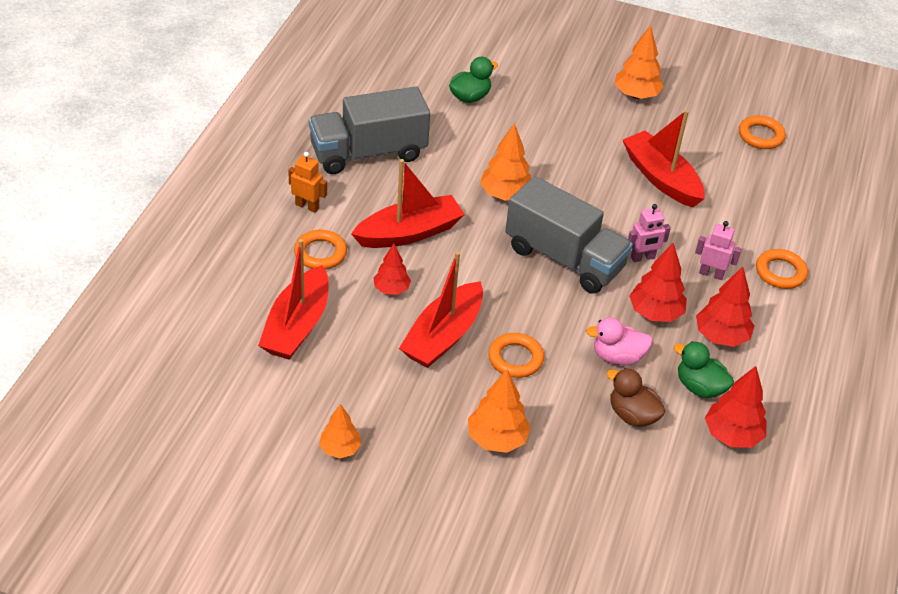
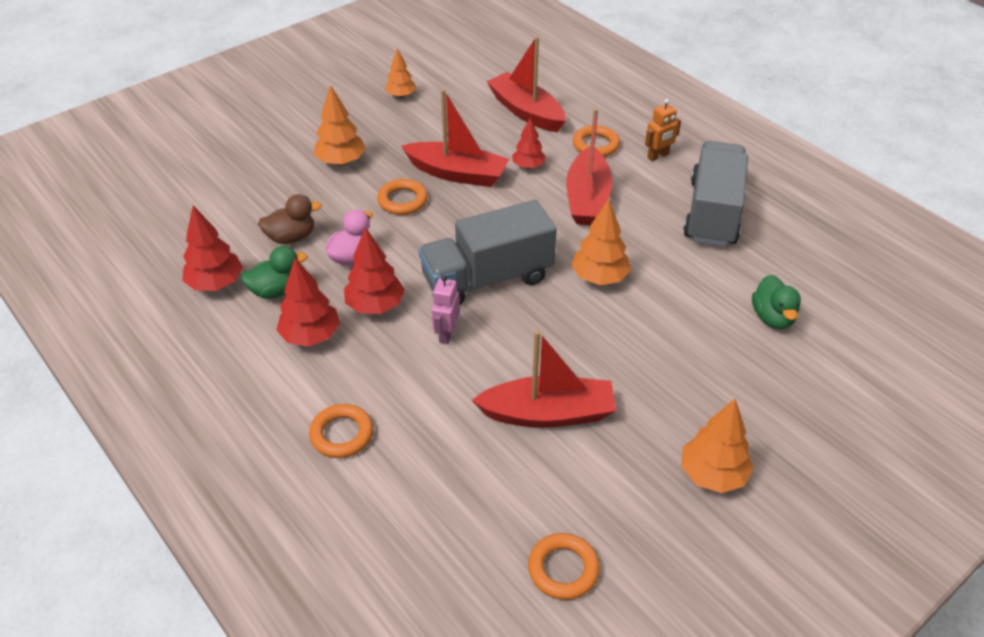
camera: 125 degrees right, 0 degrees up
(443, 336) = (457, 173): red boat -> red boat turned 135 degrees clockwise
(711, 274) = (386, 374): pink robot -> none

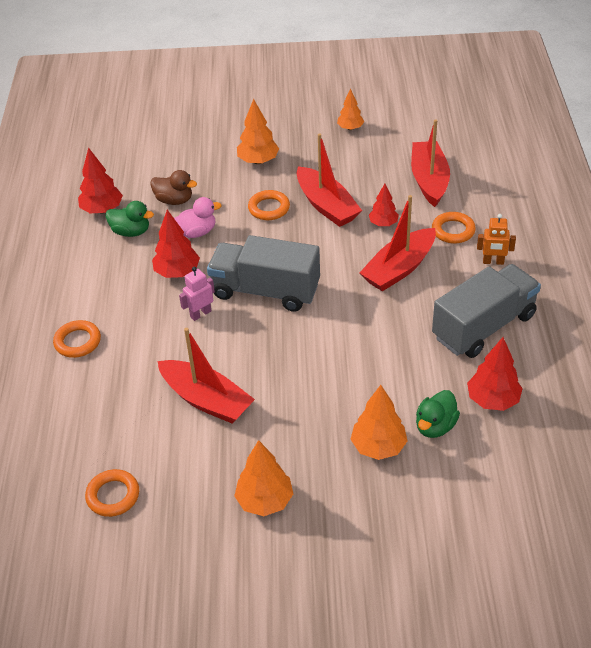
camera: 40 degrees right, 0 degrees up
(311, 336) = (121, 271): red tree -> red tree (492, 400)
(599, 277) = (342, 330): orange tree -> orange tree (378, 447)

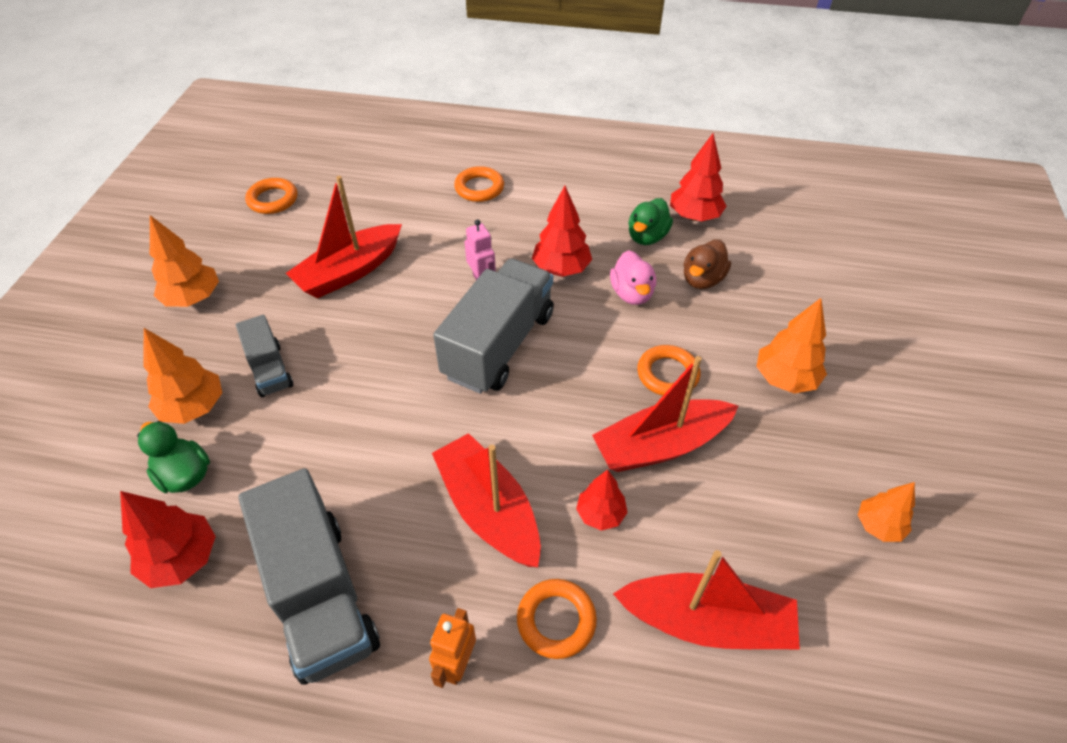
camera: 100 degrees right, 5 degrees up
(327, 414) = (270, 369): none -> grey truck

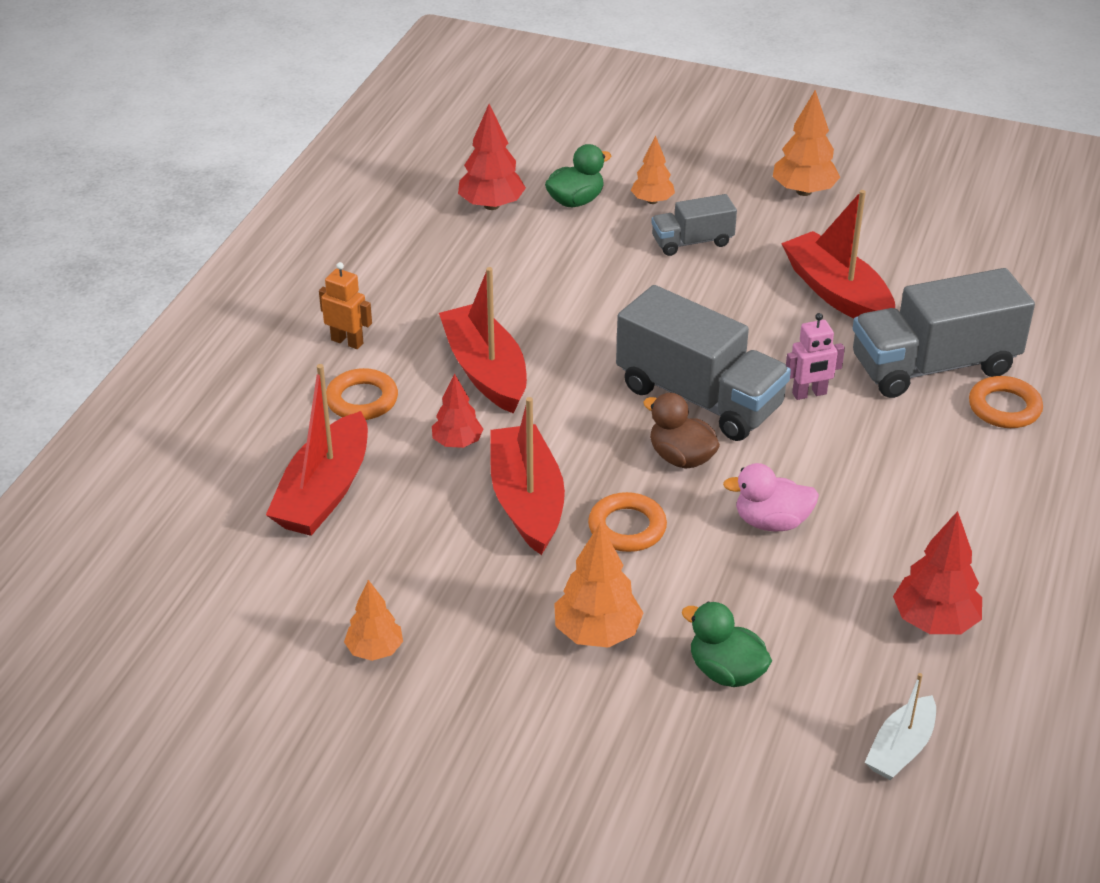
camera: 100 degrees right, 10 degrees down
(194, 407) = (652, 201): orange tree -> orange tree, size x0.65
(273, 200) = (976, 236): orange ring -> none
(319, 595) = (434, 273): grey truck -> grey truck (934, 366)
(488, 510) = (485, 371): red boat -> red boat turned 90 degrees counterclockwise
(561, 269) = (826, 464): red tree -> none
(647, 237) = (888, 559): green duck -> green duck (726, 671)
(702, 279) = (791, 598): brown duck -> brown duck (681, 458)
(803, 228) = (900, 749): none -> white boat

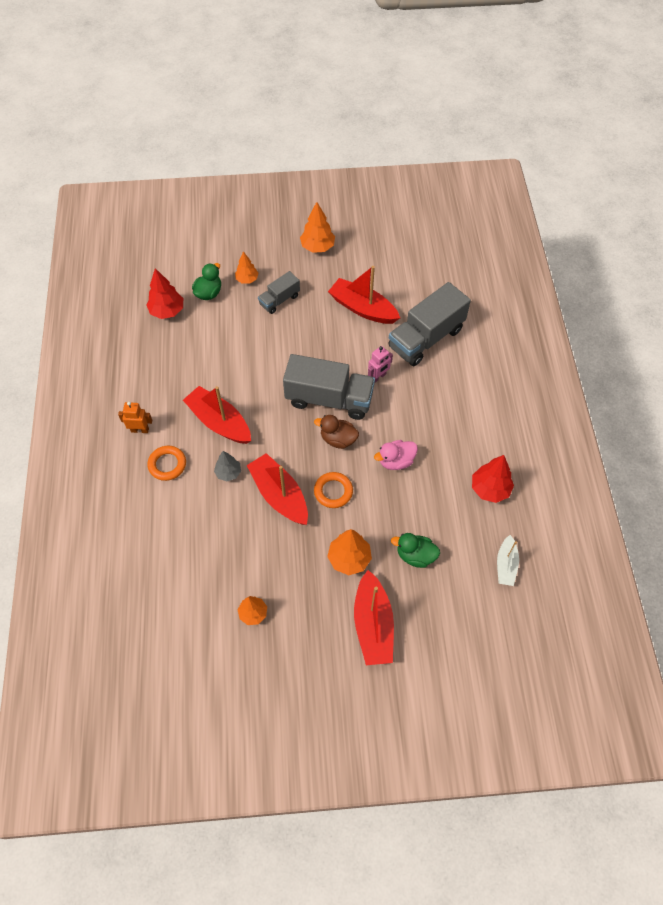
camera: 25 degrees left, 20 degrees up
(324, 492) = (179, 530): red boat -> red boat (373, 625)
(457, 443) = (228, 473): red tree -> grey tree
(1004, 407) = (467, 351): orange ring -> none

